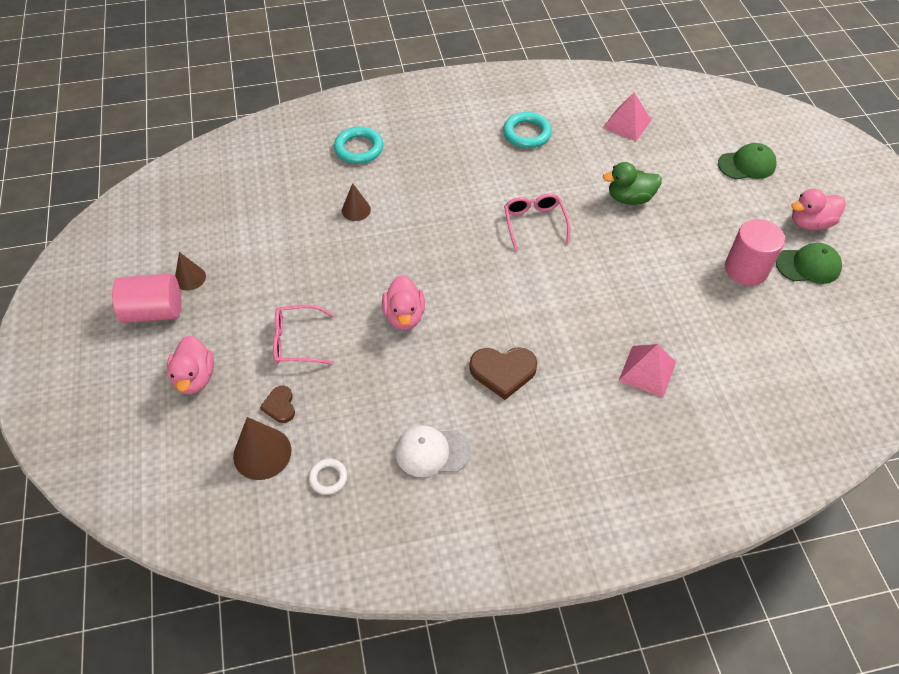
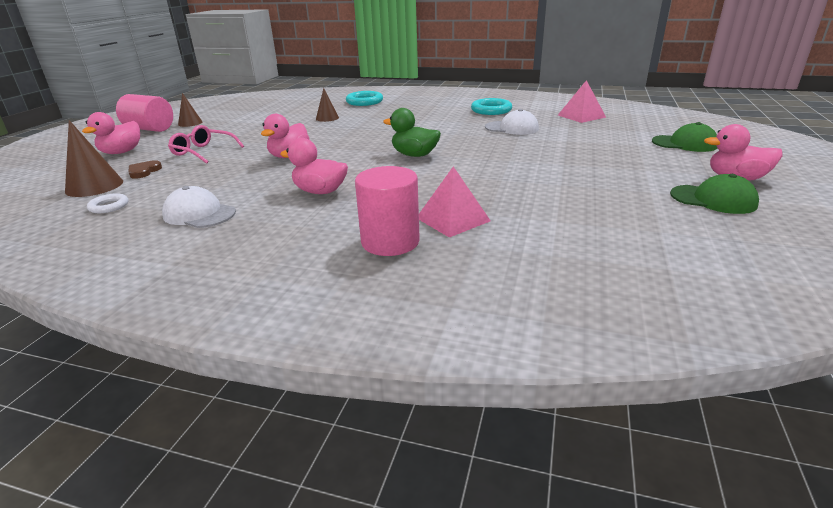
camera: 30 degrees right, 25 degrees down
(503, 372) = (320, 191): brown heart -> pink duck
(534, 223) = (447, 139): pink glasses -> none
(579, 176) = (512, 128): none -> white cap
(629, 198) = (545, 141): green duck -> green duck (414, 155)
(746, 269) = (631, 189): pink cylinder -> pink cylinder (390, 242)

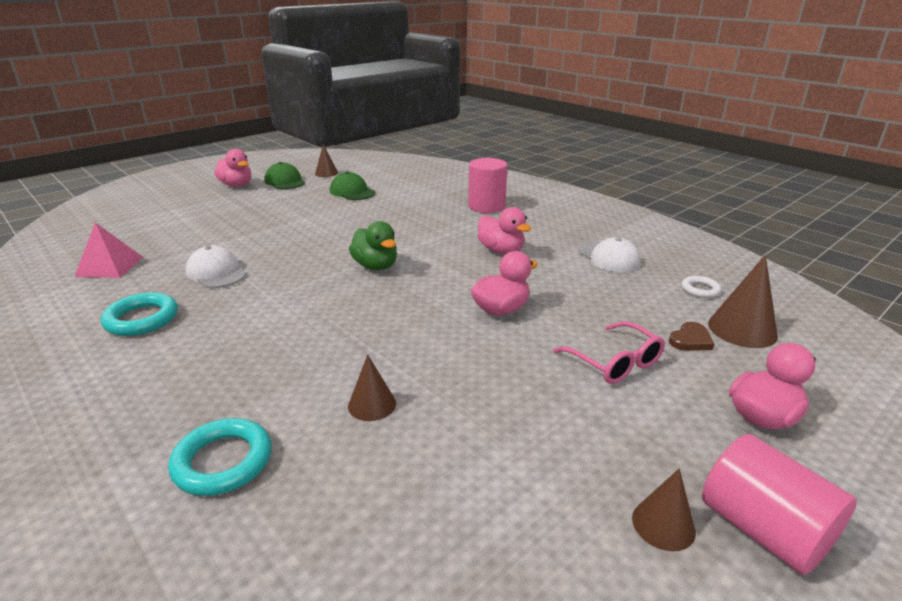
camera: 150 degrees left, 0 degrees up
(452, 219) = (436, 208): pink pyramid -> none
(684, 144) = (168, 210): green cap -> green cap (352, 192)
(719, 230) = (326, 173): none -> brown cone

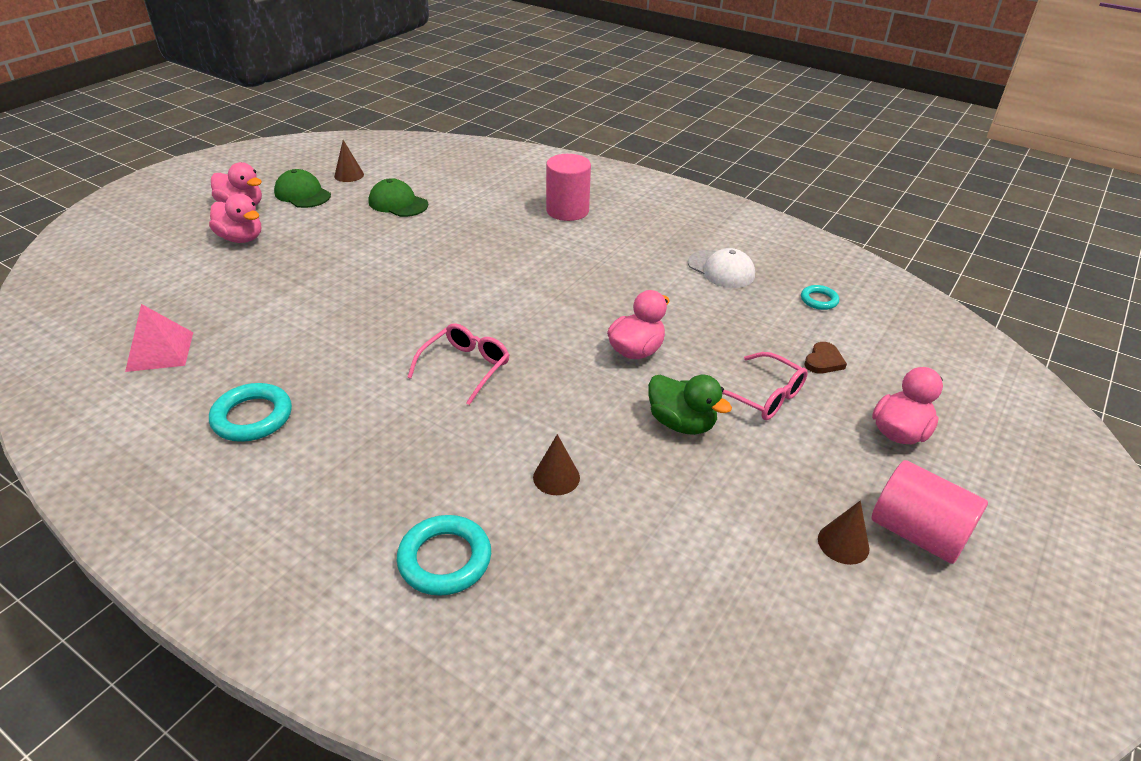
camera: 15 degrees left, 10 degrees up
(216, 272) = (300, 343): white cap -> none
(339, 305) = (465, 367): none -> pink glasses
(375, 266) = (480, 311): green duck -> green duck (681, 423)
(501, 250) = (608, 273): pink duck -> pink duck (241, 238)
(700, 290) = (819, 300): white ring -> turquoise ring
(742, 329) = (866, 342): brown cone -> none

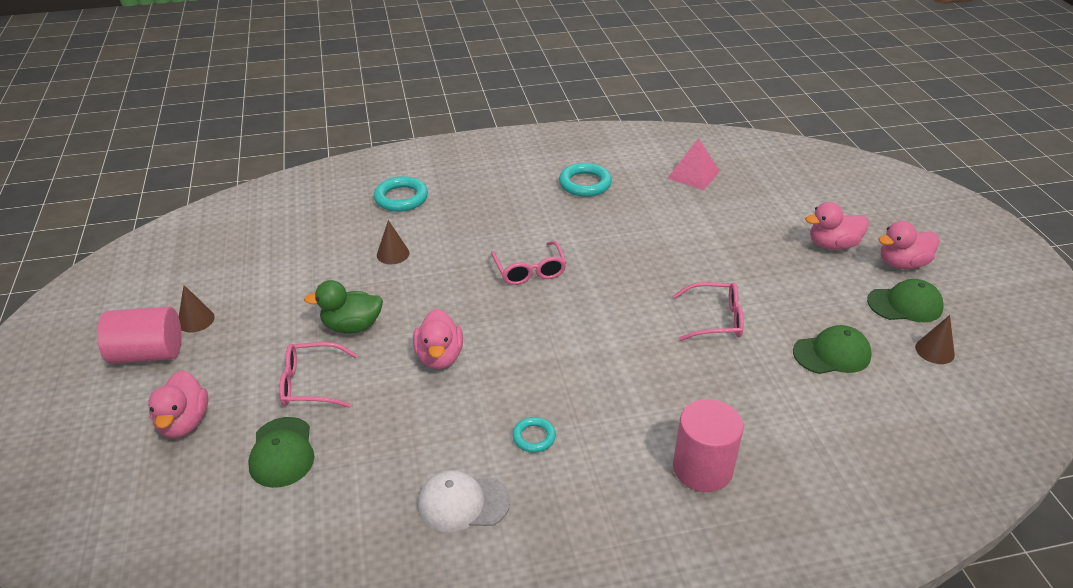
camera: 135 degrees right, 0 degrees up
(415, 253) = (715, 319): none -> pink glasses
(819, 300) = (331, 533): turquoise ring -> turquoise ring (534, 437)
(823, 361) = (282, 452): brown heart -> green cap

